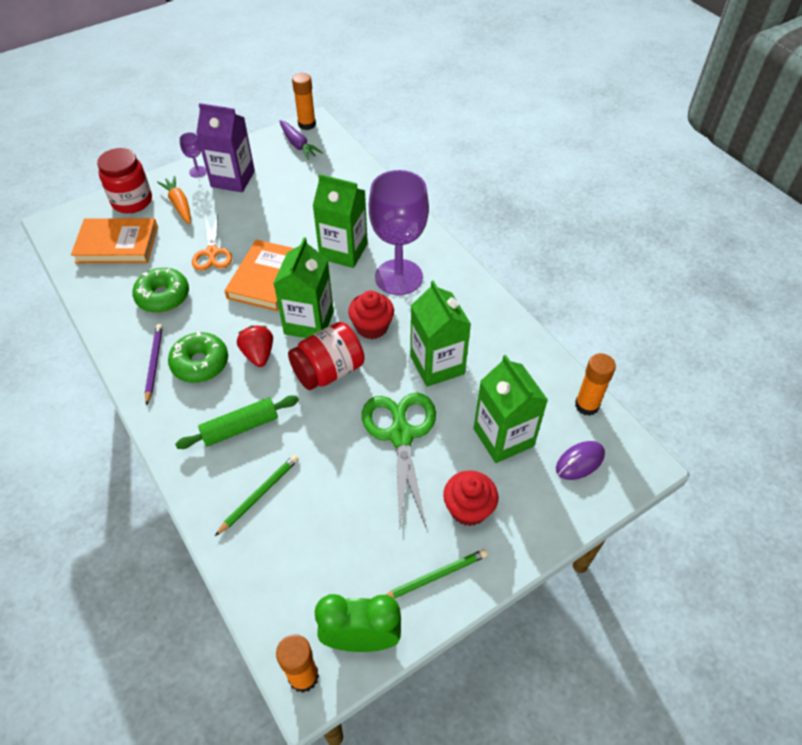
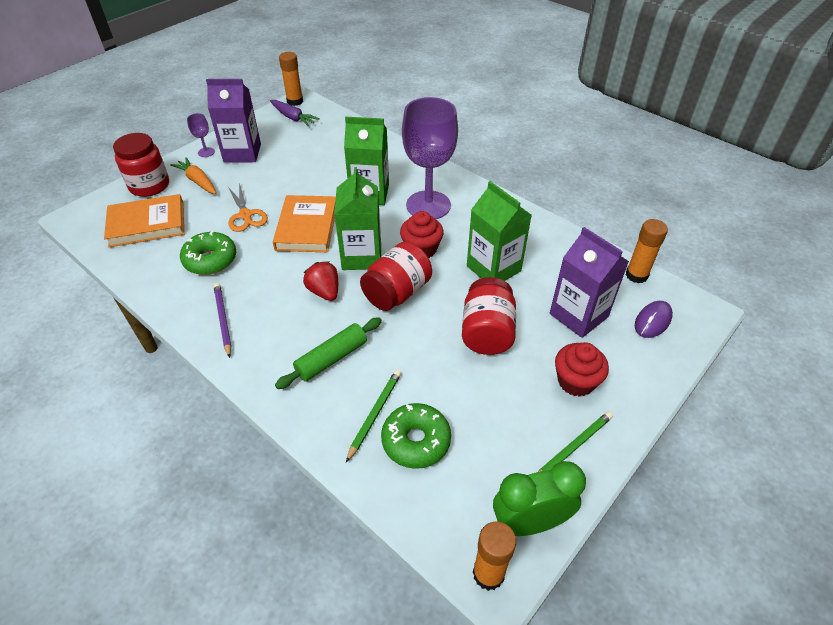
camera: 15 degrees left, 5 degrees down
(200, 363) = (270, 310): green donut -> green donut (416, 441)
(401, 434) = (487, 332): green scissors -> red jar
(503, 437) = (578, 315): green carton -> purple carton

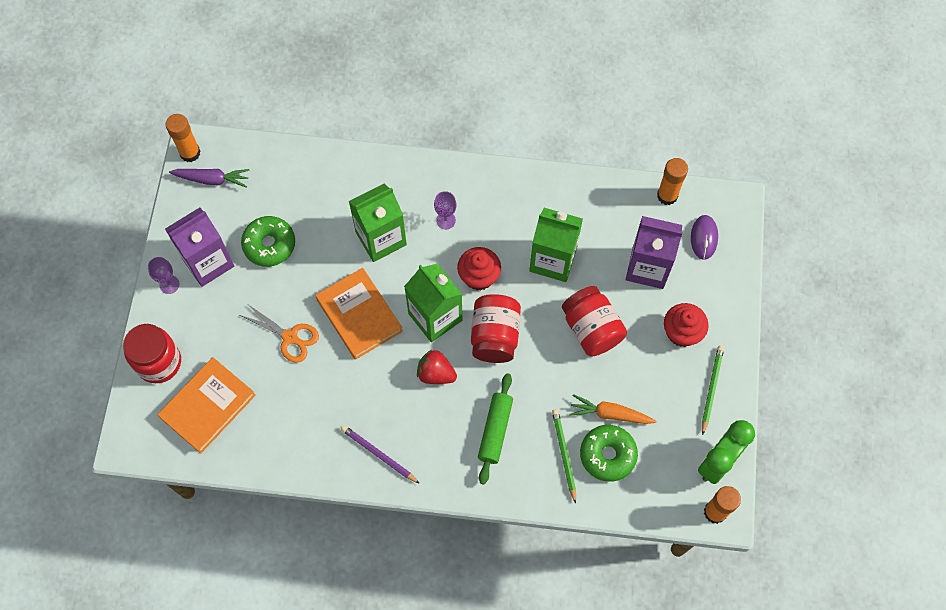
camera: 35 degrees left, 20 degrees up
(198, 181) = (201, 326): orange carrot -> orange carrot (610, 414)
(210, 260) = (308, 405): green donut -> green donut (269, 245)
(428, 205) = (446, 220): purple goblet -> purple goblet, size x0.40

